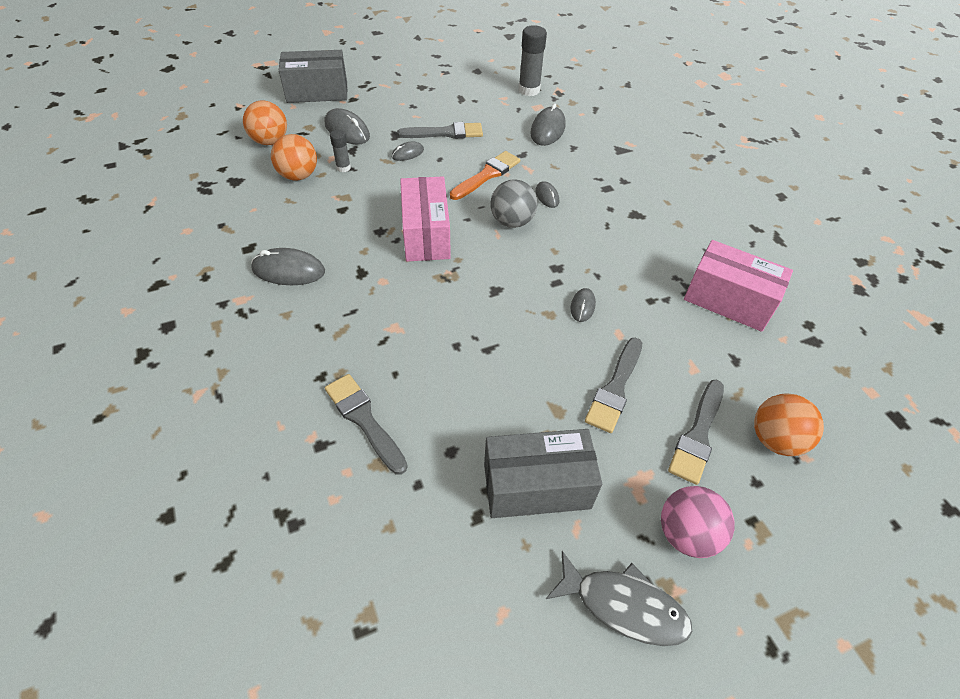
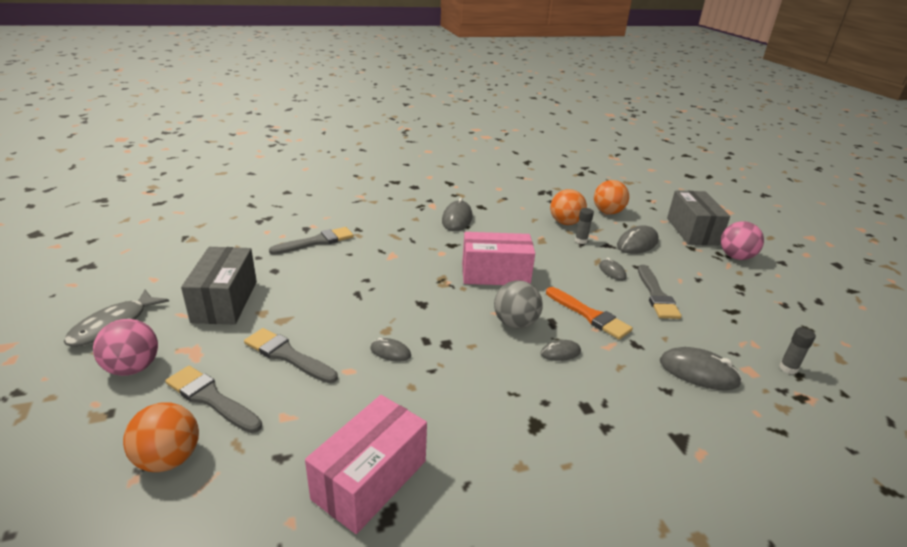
camera: 95 degrees right, 20 degrees down
(369, 78) = (735, 257): none -> pink ball
(529, 90) = (788, 368): grey glue stick -> grey glue stick, size x0.57

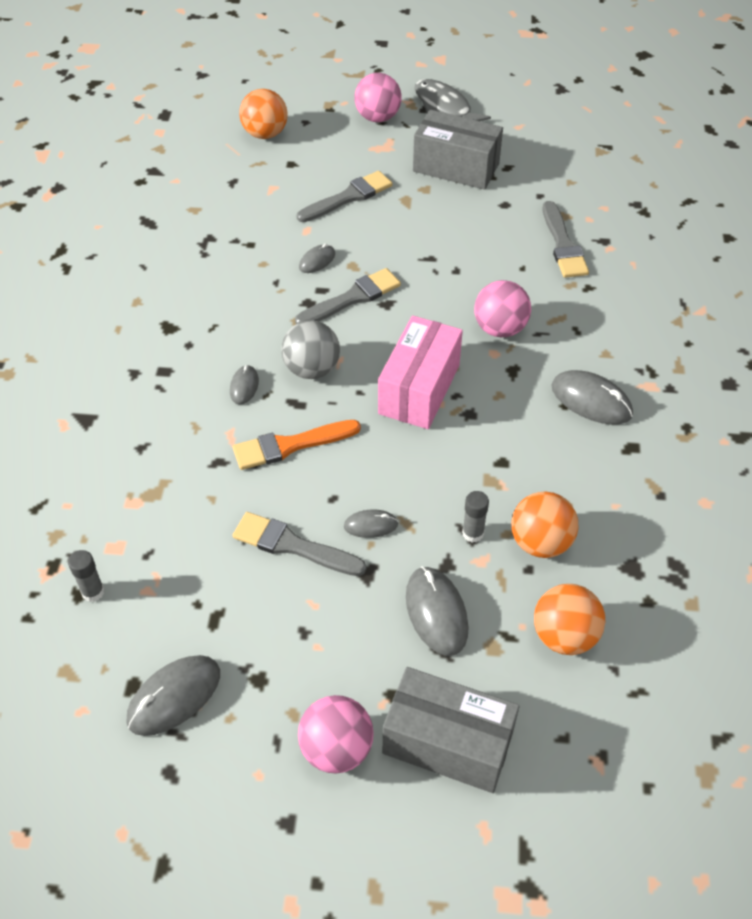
camera: 115 degrees right, 20 degrees up
(211, 398) = (316, 153): grey brush -> grey brush (352, 298)
(370, 479) = (182, 220): pink box -> none
(417, 254) = (500, 328): none -> pink ball
(698, 372) = (144, 493): grey mouse -> grey mouse (174, 697)

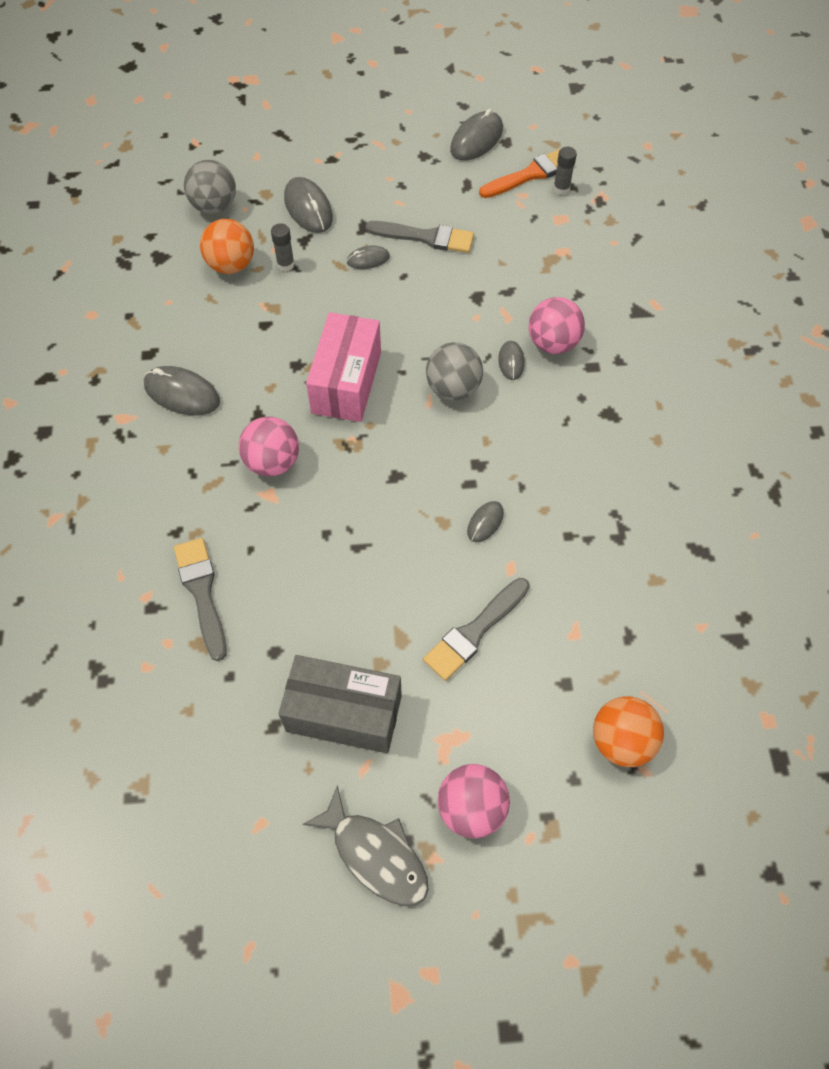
camera: 170 degrees right, 10 degrees up
(290, 445) = (451, 313): orange brush -> orange brush (530, 174)
(336, 748) = (363, 128): pink ball -> pink ball (553, 343)
(352, 298) = (433, 477): grey brush -> none
(447, 743) = (292, 139): grey box -> none
(564, 636) = (214, 206): orange ball -> grey ball

